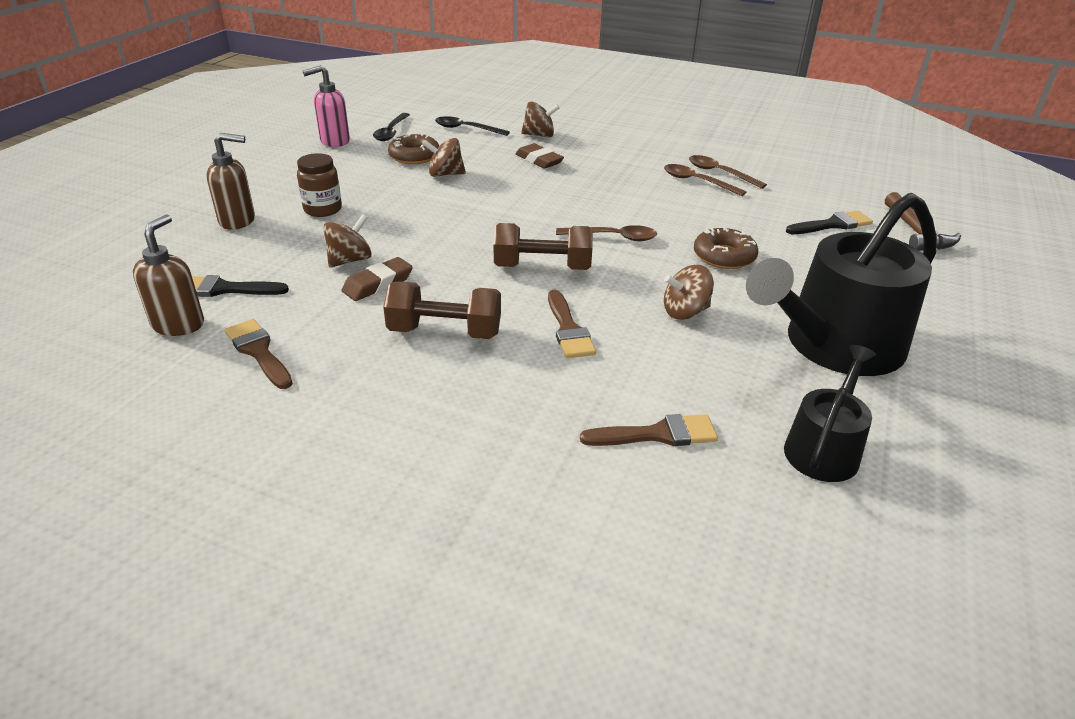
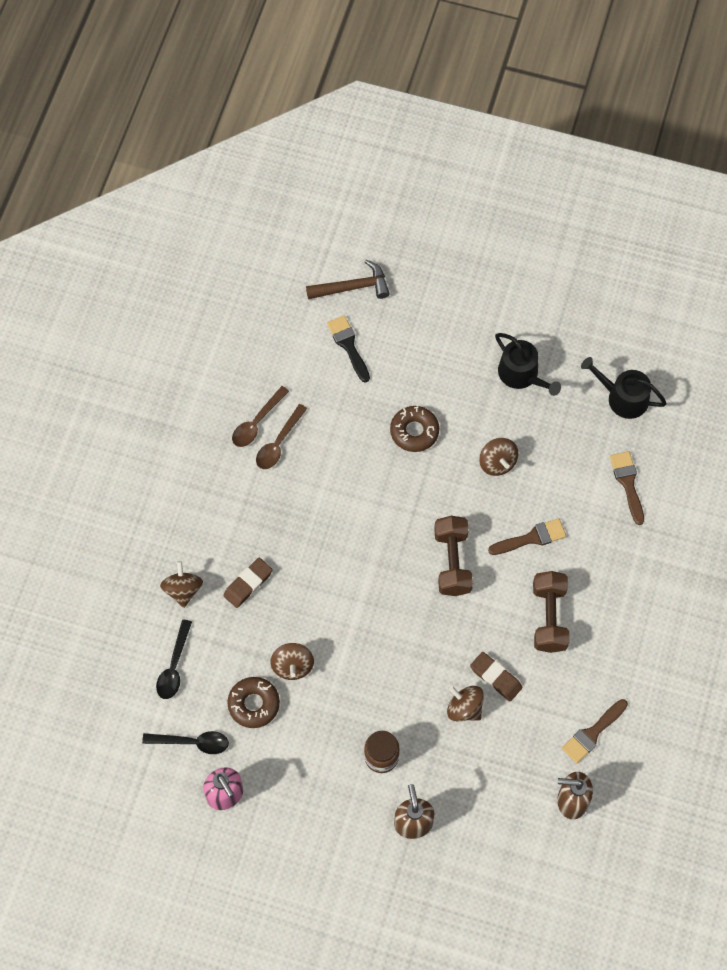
camera: 95 degrees left, 30 degrees up
(225, 289) = (521, 788): black brush -> none
(613, 237) = (396, 512): brown spoon -> none
(834, 346) = (522, 375): black watering can -> black watering can, size x0.53

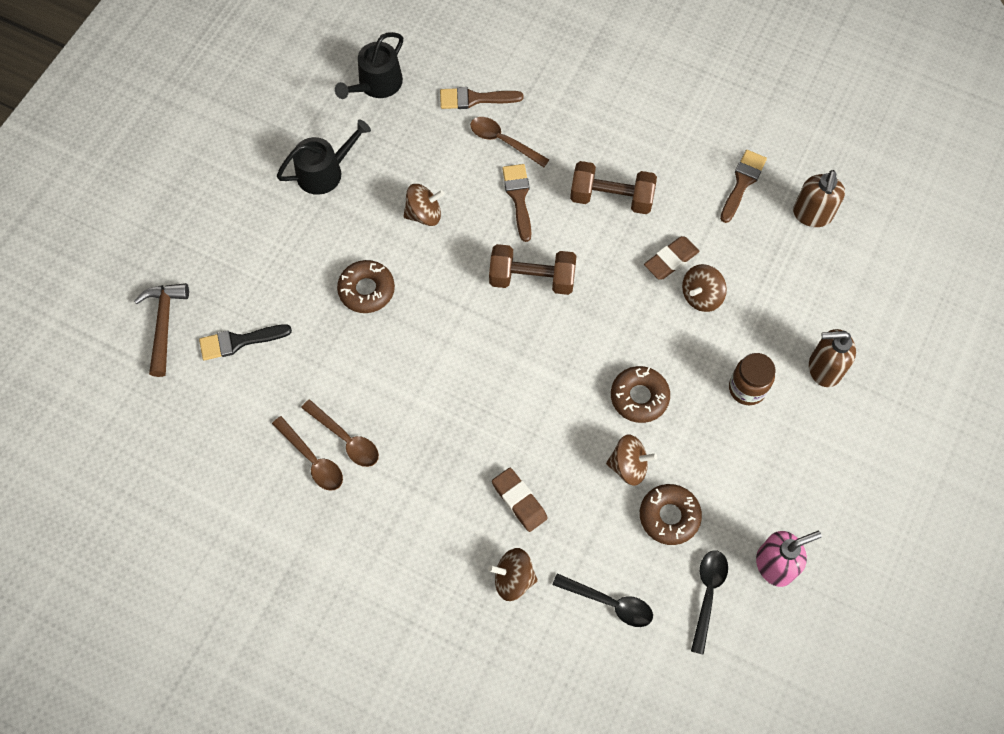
camera: 80 degrees left, 0 degrees up
(356, 667) = (639, 397): none -> brown donut
(588, 515) = (503, 141): none -> brown spoon
(592, 733) = (742, 182): brown brush -> brown brush turned 120 degrees counterclockwise

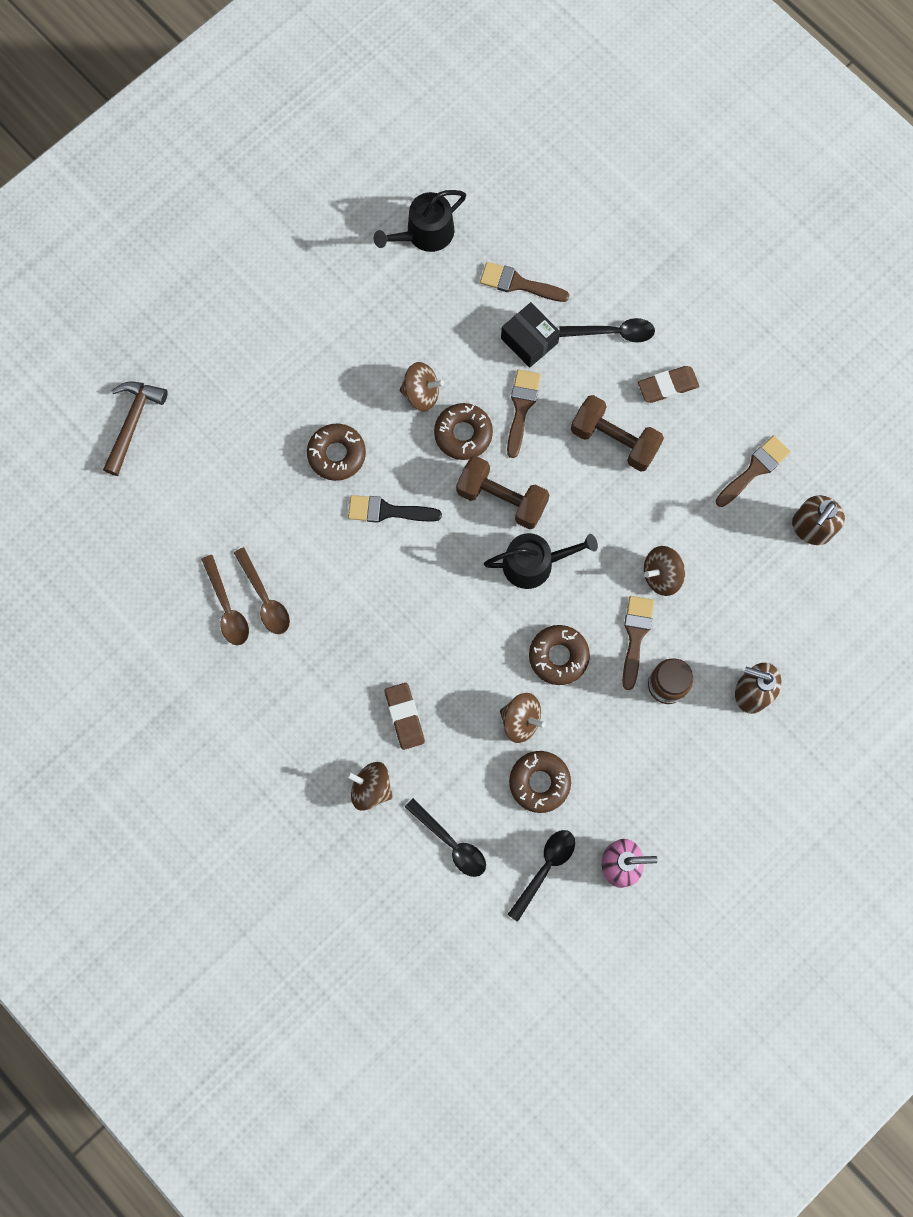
camera: 20 degrees right, 10 degrees up
(239, 341) = (197, 465): black brush -> black brush (387, 511)
(325, 172) = (340, 314): black watering can -> black watering can (534, 563)
(475, 236) = (463, 434): none -> brown donut
(503, 141) = (529, 340): brown spoon -> black box
(574, 112) = (614, 333): none -> black spoon
(671, 260) = (647, 527): brown eraser -> brown eraser (667, 386)
(700, 355) = (635, 636): none -> brown brush

